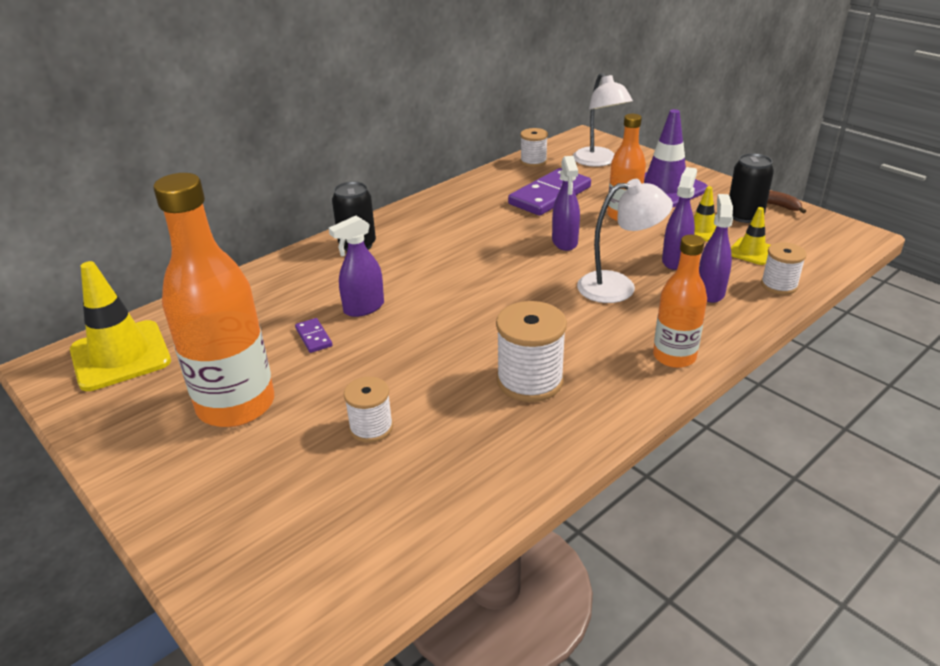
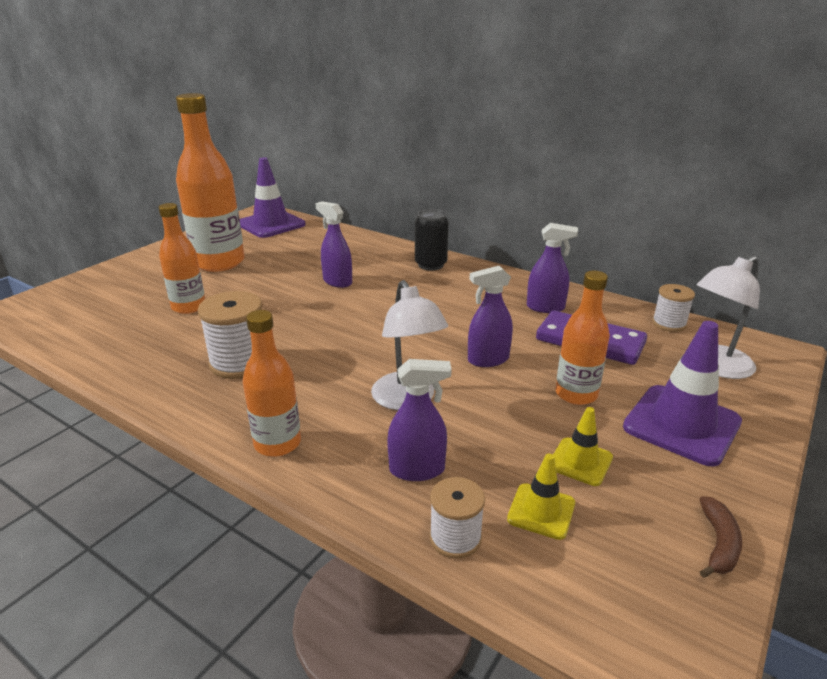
camera: 75 degrees right, 5 degrees down
(120, 356) = (271, 224): yellow traffic cone -> purple traffic cone
(314, 337) = (295, 271): purple domino -> none
(371, 428) = (189, 307): white spool -> orange bottle
(675, 260) = (483, 439): purple spray bottle -> purple spray bottle (545, 307)
(744, 216) = (653, 506): black can -> none

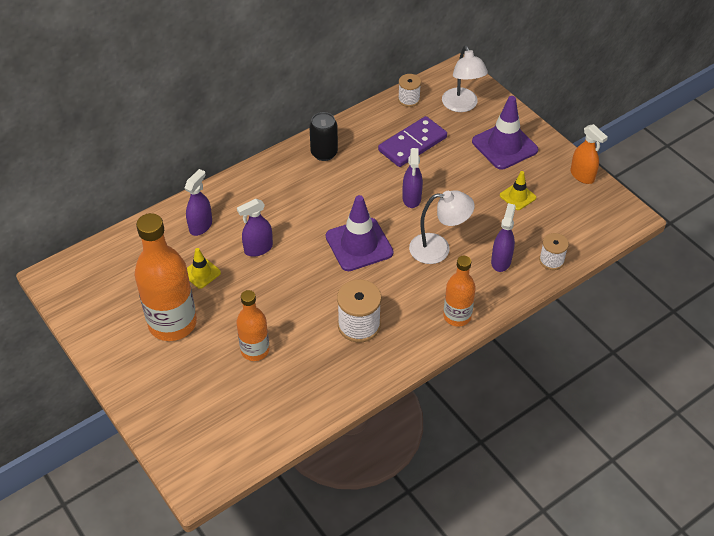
camera: 70 degrees left, 20 degrees up
(271, 224) = (96, 273): purple traffic cone -> purple traffic cone (359, 244)
(431, 265) = (258, 184): black can -> black can (324, 153)
(541, 511) = (545, 224): yellow traffic cone -> yellow traffic cone (201, 273)
(545, 307) = (360, 146): purple spray bottle -> purple spray bottle (201, 226)
(576, 394) = (463, 174): orange bottle -> none
(718, 544) = (582, 176): brown banana -> orange spray bottle

